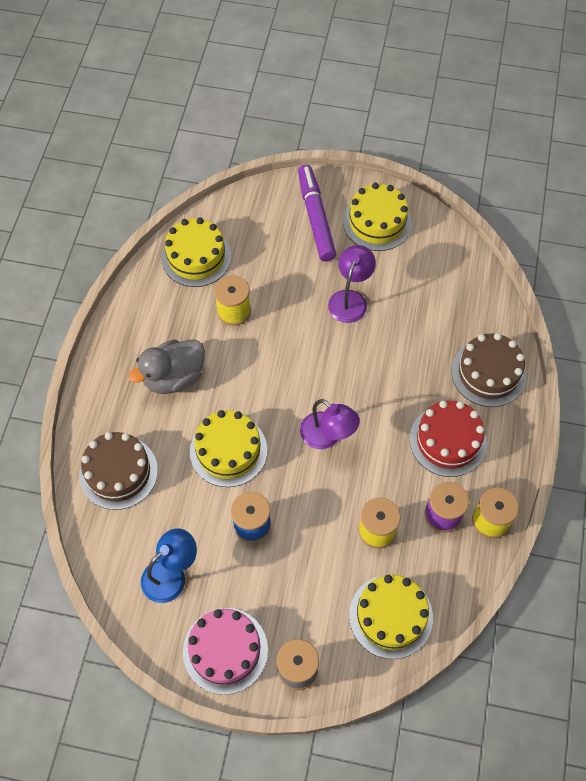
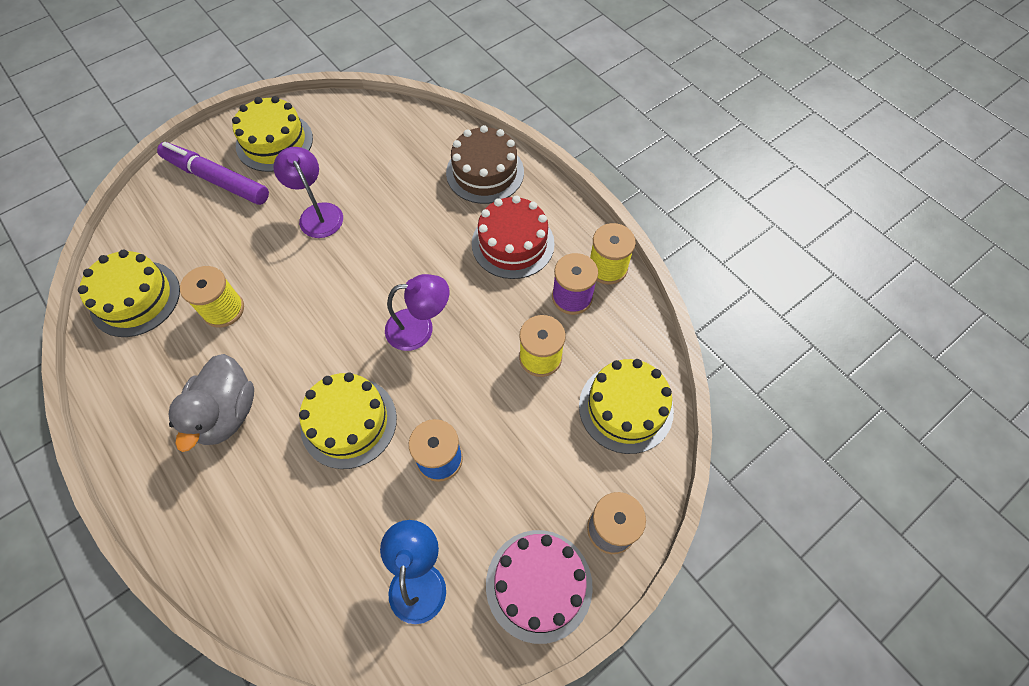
camera: 50 degrees left, 0 degrees up
(118, 472) = (264, 547): brown cake -> none

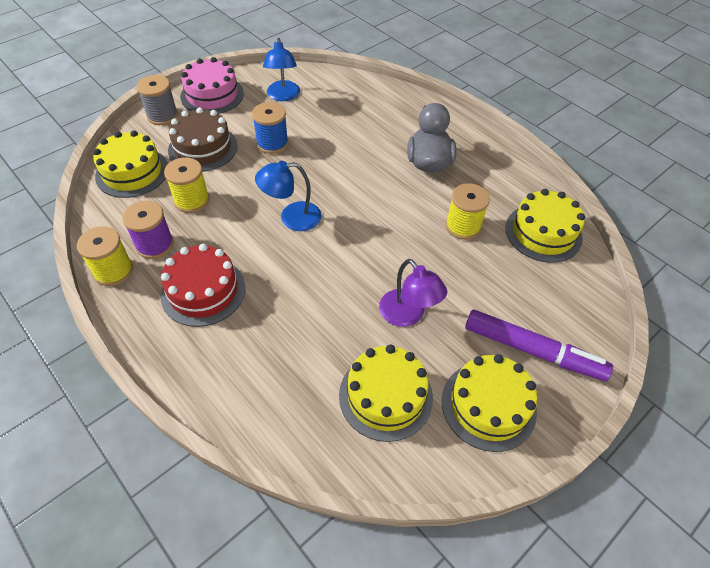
camera: 175 degrees right, 10 degrees down
(349, 422) = (339, 160): yellow cake -> yellow cake (385, 396)
(420, 328) = (292, 217): purple lamp -> blue lamp
(485, 172) = (226, 372): brown cake -> brown cake (203, 148)

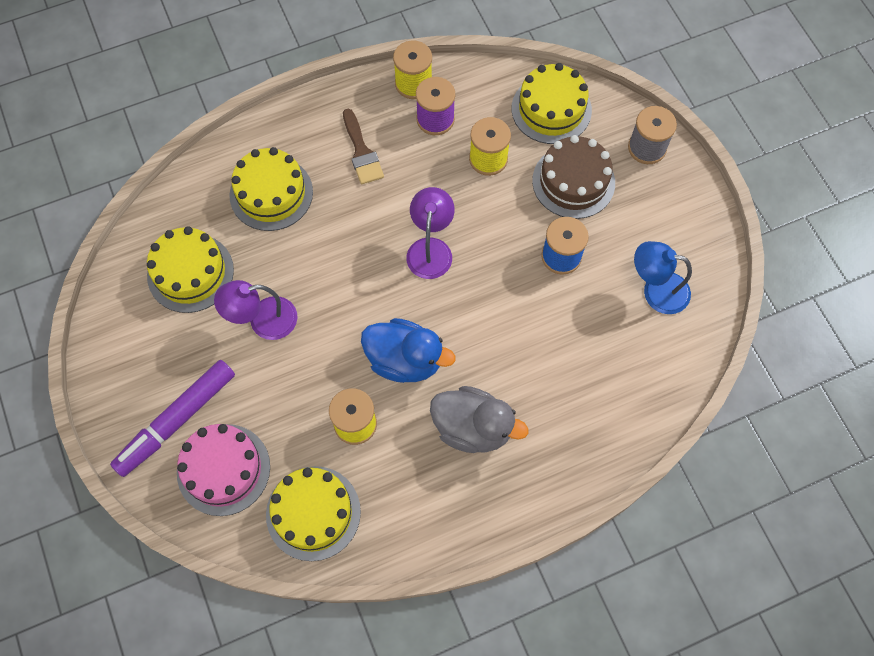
camera: 110 degrees right, 15 degrees up
(203, 291) = (361, 152): red cake -> brown brush
(212, 95) = (678, 207): pink cake -> pink cake (223, 469)
(292, 217) = (430, 249): blue lamp -> purple lamp
(396, 210) = (405, 360): none -> blue duck
(488, 405) = (144, 354): yellow cake -> yellow cake (271, 193)

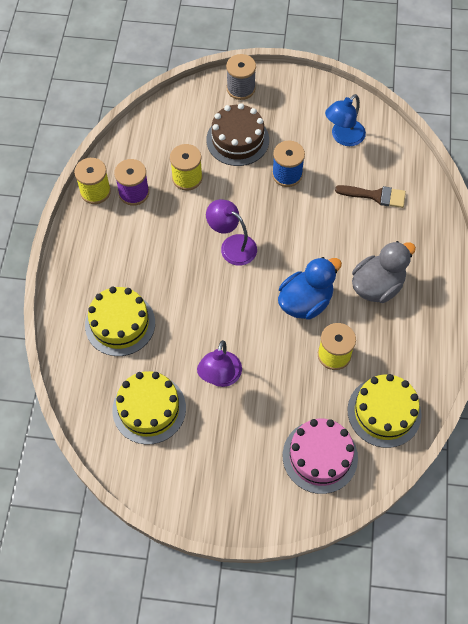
camera: 60 degrees left, 5 degrees down
(177, 421) = (264, 472): purple marker -> none
(361, 152) = (127, 250): brown brush -> brown brush (375, 196)
(551, 109) = (175, 123): yellow cake -> none

